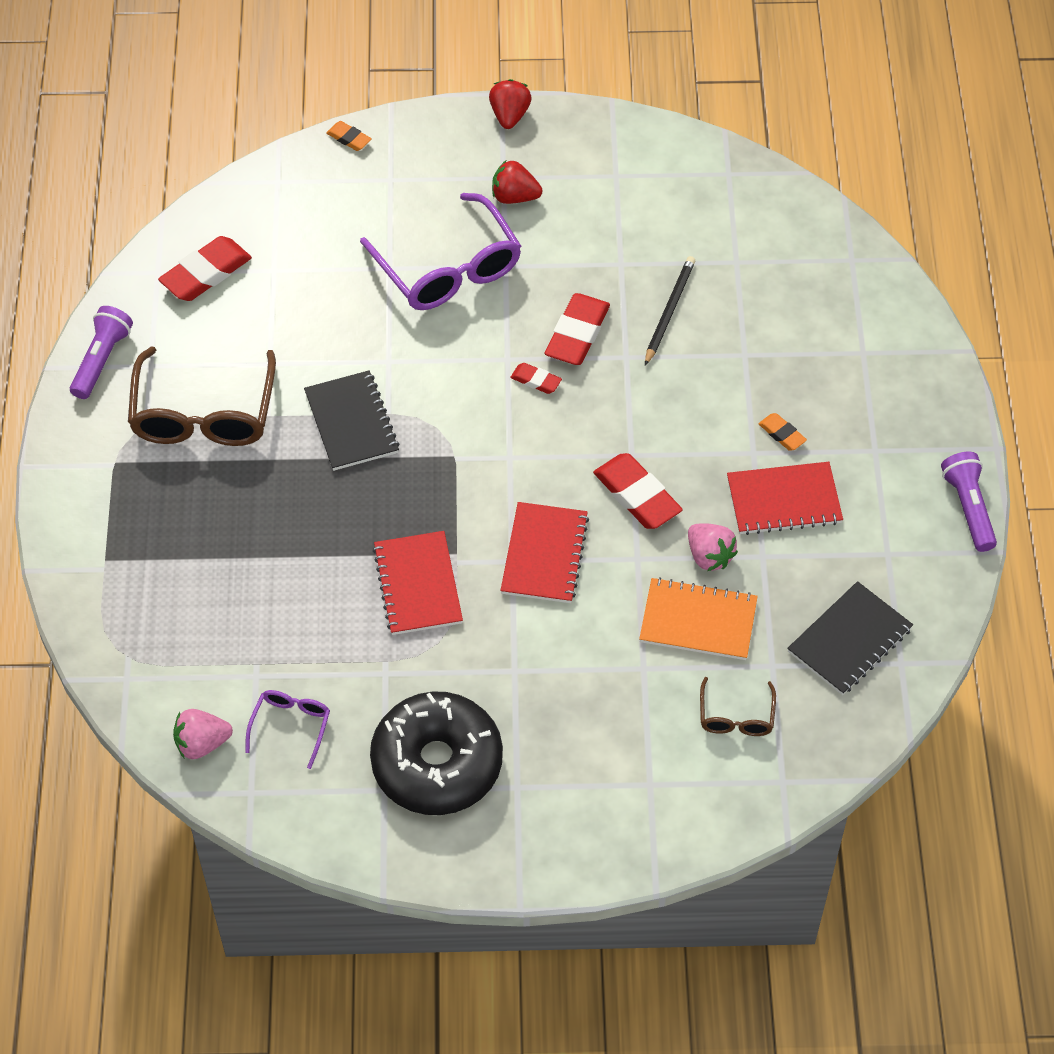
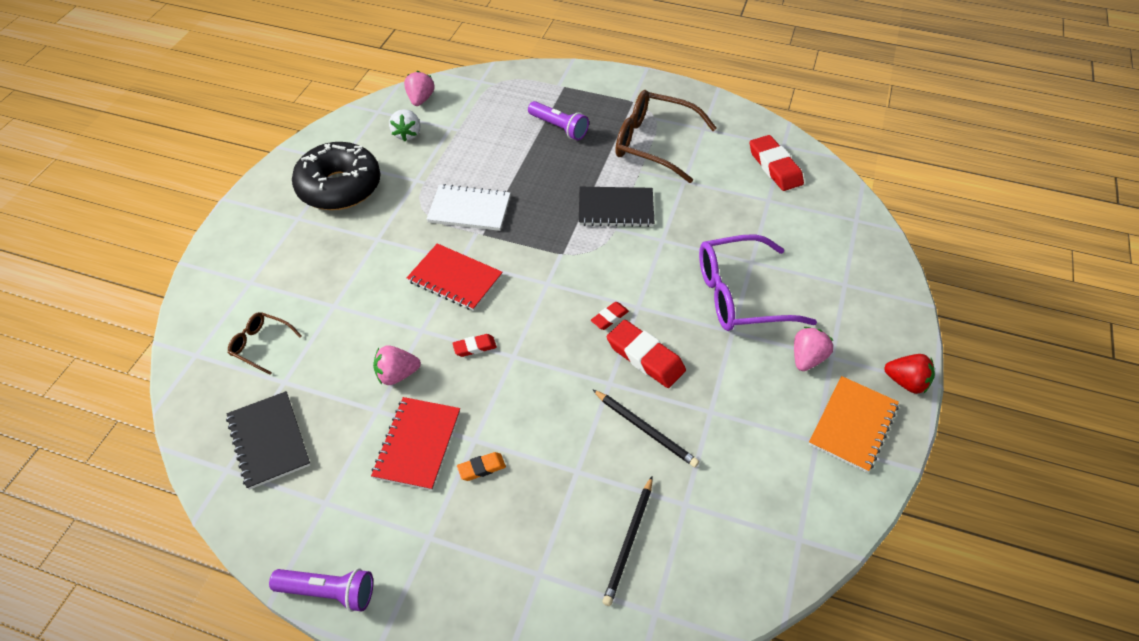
camera: 110 degrees right, 5 degrees down
(102, 360) = (715, 109): purple flashlight -> purple flashlight (559, 128)
(291, 726) = (407, 134): purple glasses -> white strawberry
(349, 138) = (895, 270): orange eraser -> none
(417, 585) = (469, 209): red notebook -> white notebook
(514, 197) = (807, 358): red strawberry -> pink strawberry
(637, 495) = (474, 347): red eraser -> red eraser, size x0.52
(698, 621) = (348, 349): orange notebook -> orange notebook (853, 425)
(797, 294) = (629, 542): none -> black pencil

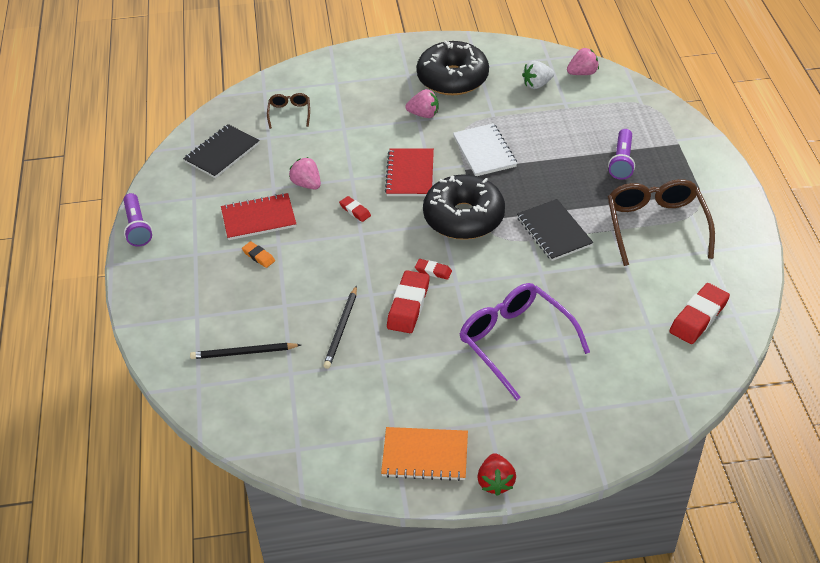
camera: 65 degrees right, 5 degrees down
(550, 263) = (463, 217): none -> black donut
(807, 358) = (476, 406): pink strawberry -> pink strawberry (424, 114)

